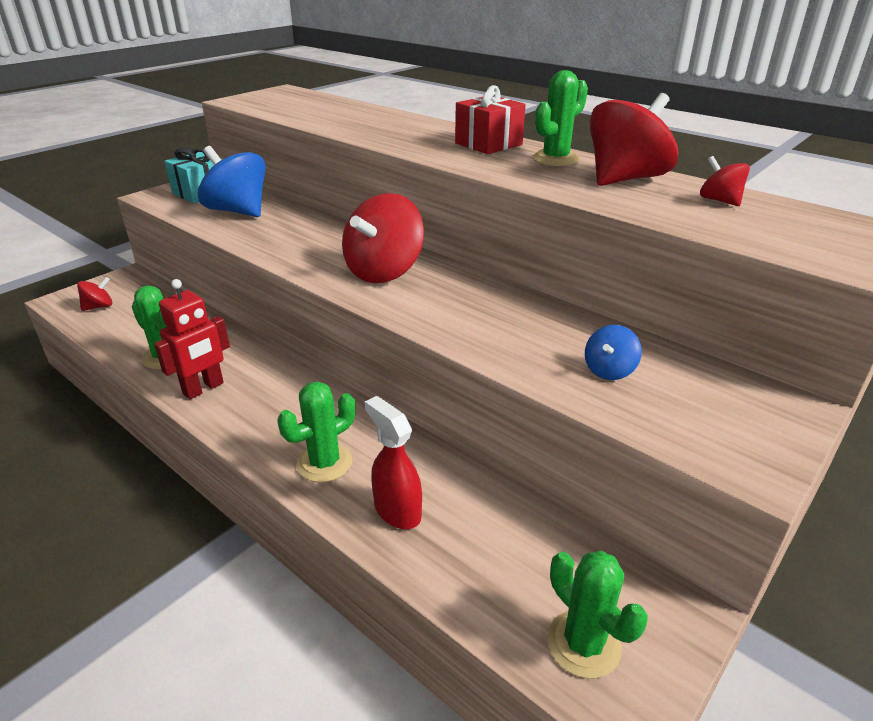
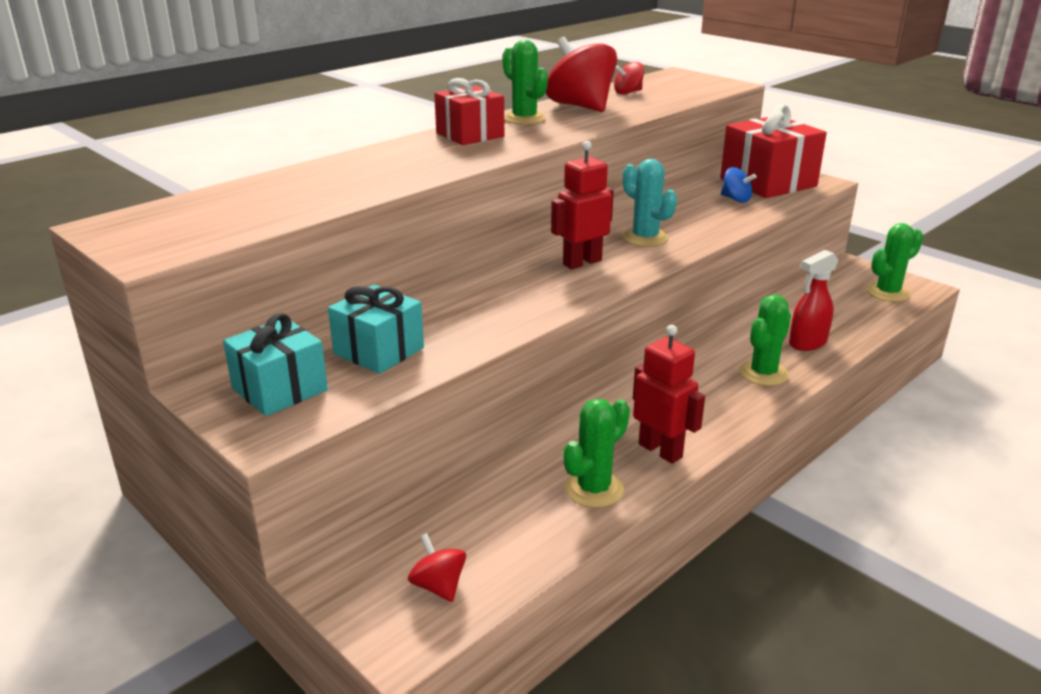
camera: 85 degrees left, 5 degrees down
(238, 211) = (378, 351): blue spinning top -> turquoise gift
(324, 463) = (763, 373): green cactus -> green cactus turned 75 degrees clockwise
(384, 271) = (582, 262): red spinning top -> red robot
(451, 303) = (645, 238): none -> turquoise cactus
(707, 406) = (768, 182): none -> red gift

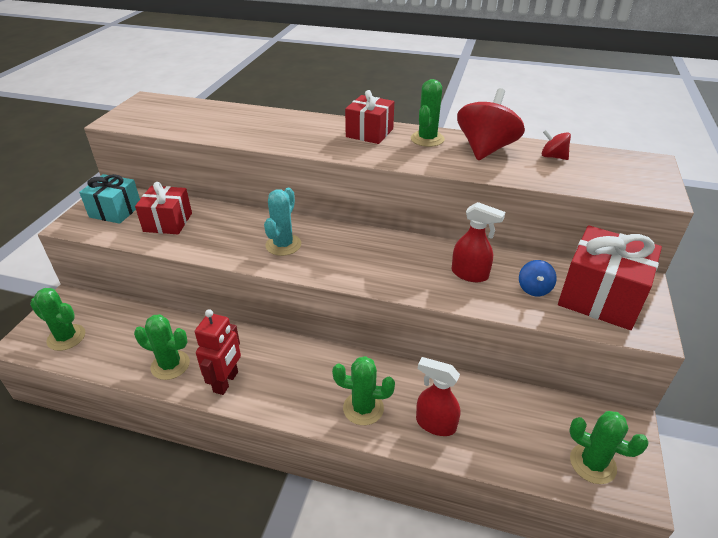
camera: 60 degrees right, 10 degrees up
(378, 351) = (168, 222): turquoise gift -> red gift
(438, 586) = (66, 337): red spinning top -> green cactus
(582, 262) = (334, 251): red robot -> none
(645, 238) = (402, 265): turquoise cactus -> turquoise cactus (283, 245)
(690, 215) = (470, 274): none -> red spray bottle

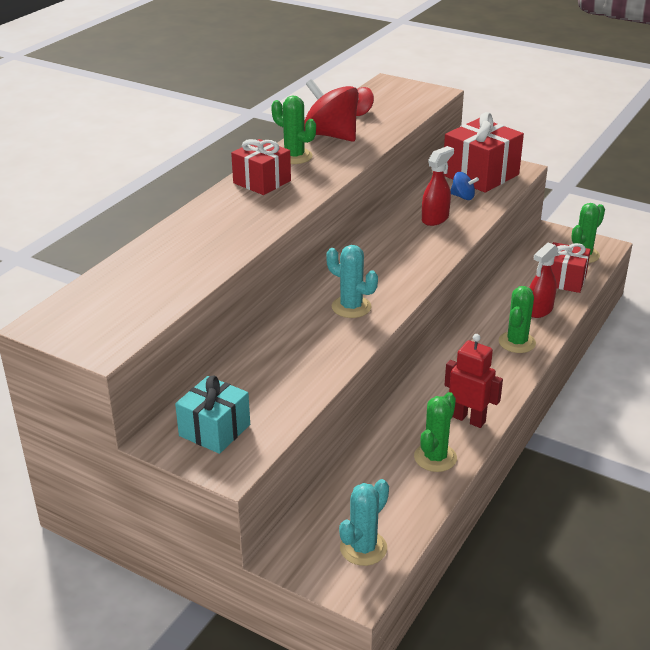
camera: 75 degrees left, 5 degrees down
(66, 337) = (363, 548): green cactus -> turquoise cactus
(168, 222) = (266, 385): red gift -> red gift (564, 280)

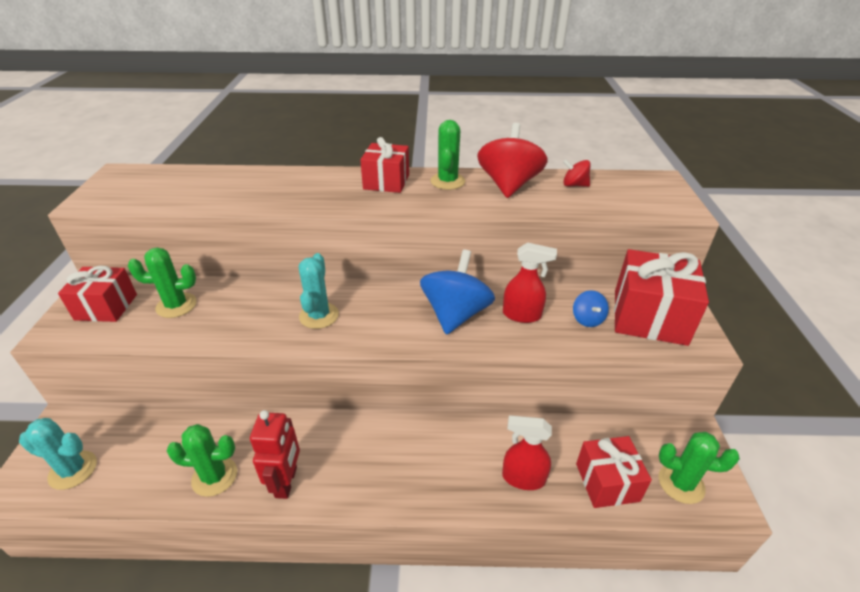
camera: 60 degrees right, 5 degrees up
(214, 430) = (106, 307): turquoise gift -> red gift
(409, 245) = (455, 314): none -> blue spinning top
(517, 342) = (445, 478): green cactus -> green cactus (176, 305)

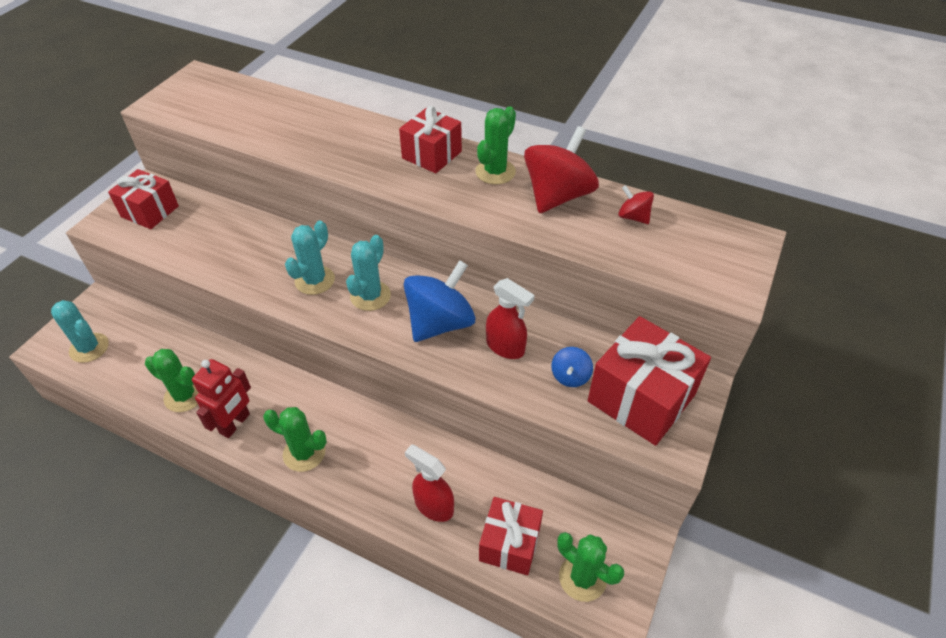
camera: 25 degrees right, 10 degrees up
(176, 305) = (204, 228): green cactus -> green cactus (304, 453)
(379, 312) = (370, 296): none -> turquoise cactus

